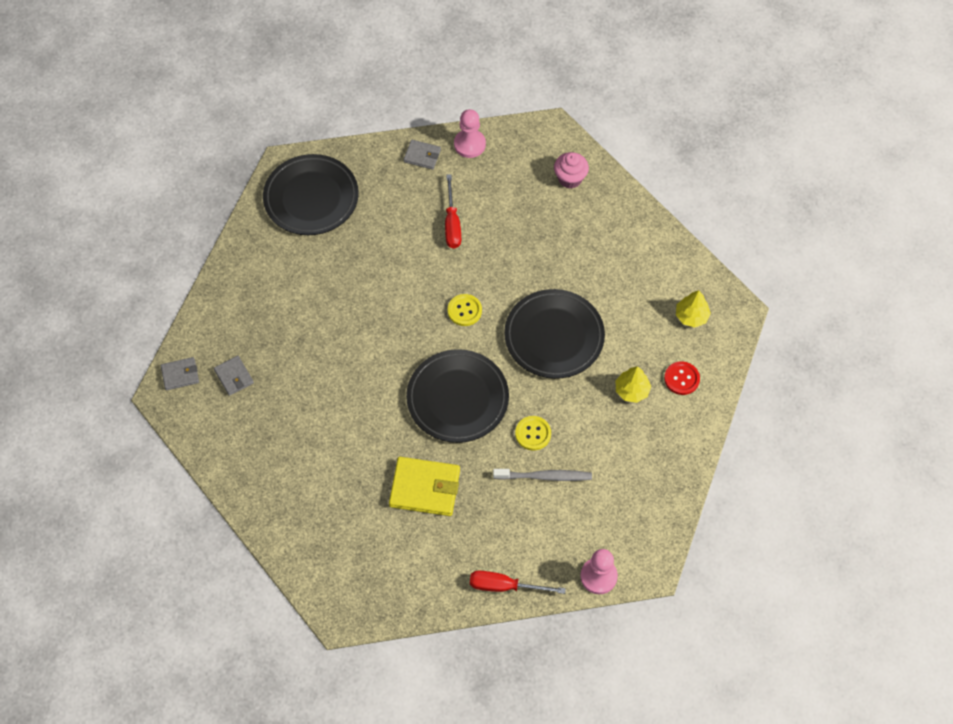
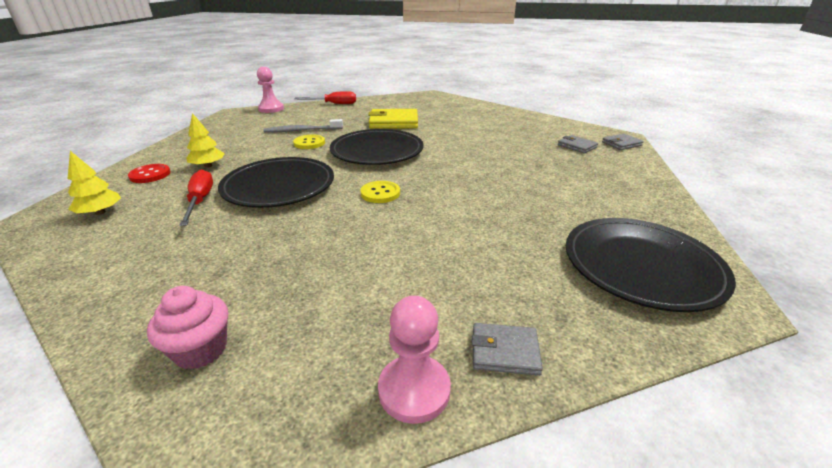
camera: 170 degrees right, 30 degrees down
(452, 223) = (415, 261): red screwdriver -> red screwdriver (200, 201)

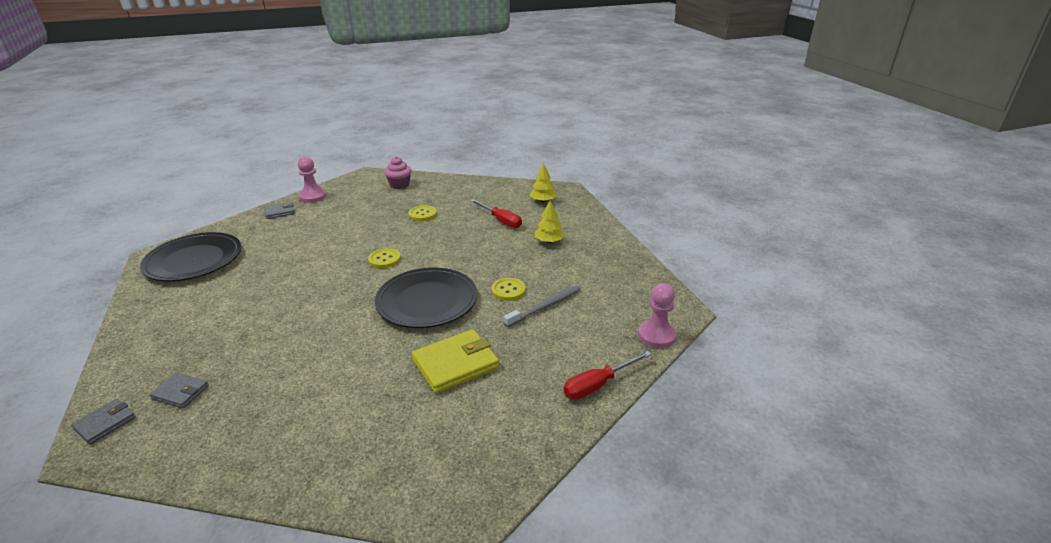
camera: 150 degrees right, 0 degrees up
(150, 175) = (572, 224): red button -> none
(267, 244) = (422, 214): none -> yellow button
(279, 186) = (466, 243): black plate -> none

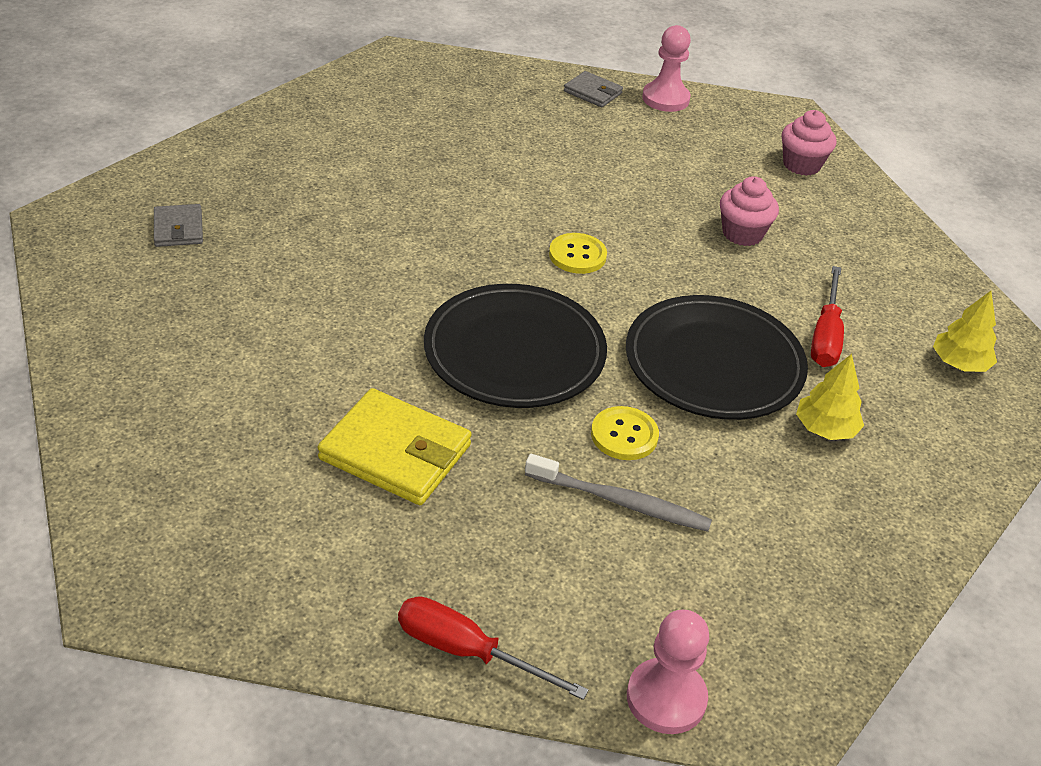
camera: 55 degrees right, 10 degrees up
(105, 423) = (102, 205): grey wallet -> none
(194, 260) = (415, 90): black plate -> black plate (714, 363)
(422, 214) = (742, 234): yellow button -> pink cupcake

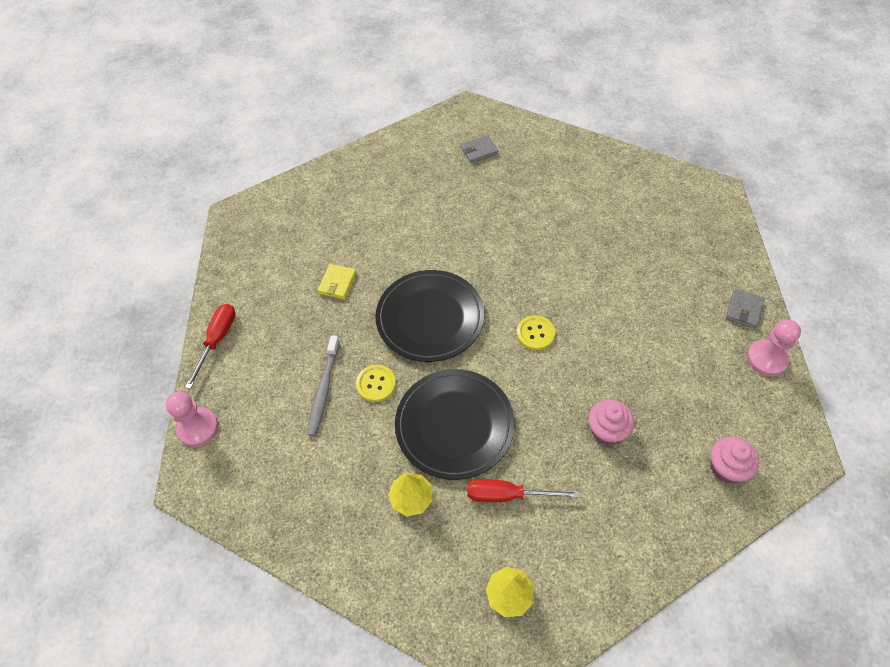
camera: 85 degrees right, 15 degrees up
(395, 452) = (337, 283): yellow wallet -> yellow wallet, size x0.56

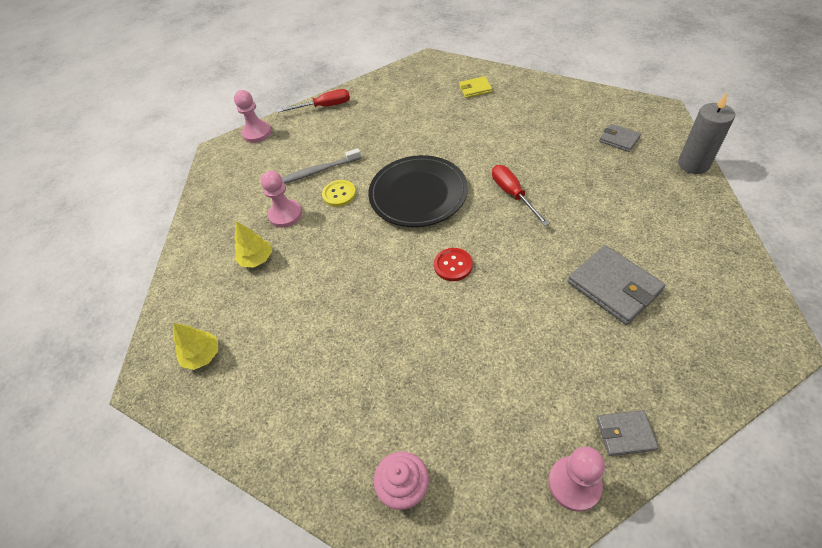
camera: 65 degrees right, 5 degrees down
(337, 283) = (411, 132): yellow wallet -> yellow wallet (475, 89)
(366, 446) = (285, 215): none -> pink pawn
(454, 425) = (330, 254): black plate -> none
(508, 495) = (286, 316): red screwdriver -> red screwdriver (513, 194)
(535, 333) = (453, 265): yellow button -> red button
(540, 129) = (693, 164): none -> grey candle
(606, 431) = (386, 361): pink cupcake -> none
(624, 244) = (614, 287): none -> grey wallet

